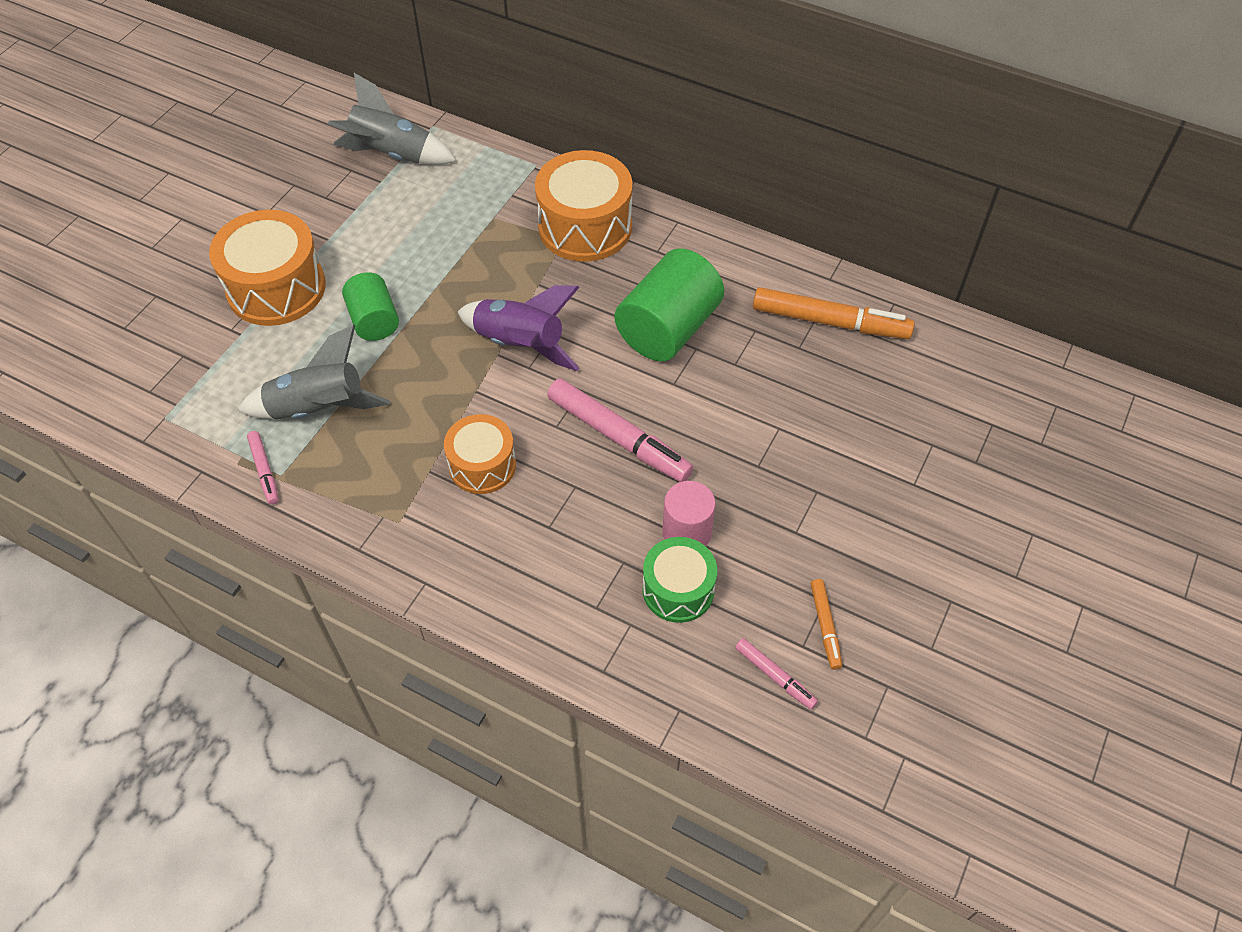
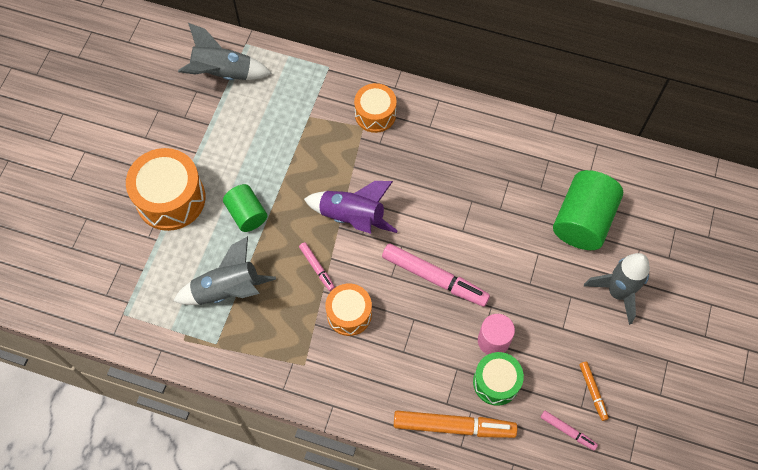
camera: 10 degrees left, 10 degrees up
(264, 471) = (204, 342): pink marker -> pink marker (317, 268)
(585, 227) = (375, 114): orange drum -> orange drum, size x0.62
(668, 328) = (450, 188): green cylinder -> green cylinder (583, 221)
(830, 322) = (557, 166): orange marker -> orange marker (454, 426)
(889, 496) = (617, 292): none -> grey rocket

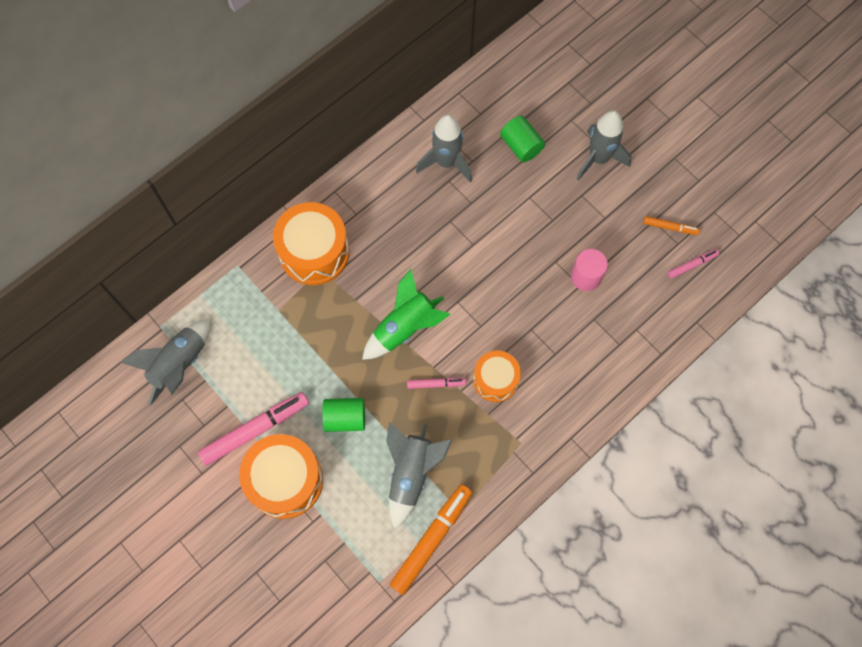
camera: 60 degrees left, 5 degrees up
(352, 217) = (405, 327): purple rocket -> green rocket
(375, 114) = (314, 252): orange drum -> orange drum, size x1.61
(434, 278) = (503, 291): pink marker -> pink marker (255, 430)
(454, 426) = (641, 350): orange marker -> orange marker (431, 539)
(496, 382) = (622, 295): green drum -> none
(524, 169) = (446, 162): none -> grey rocket
(583, 221) = (521, 146): green cylinder -> green cylinder, size x0.60

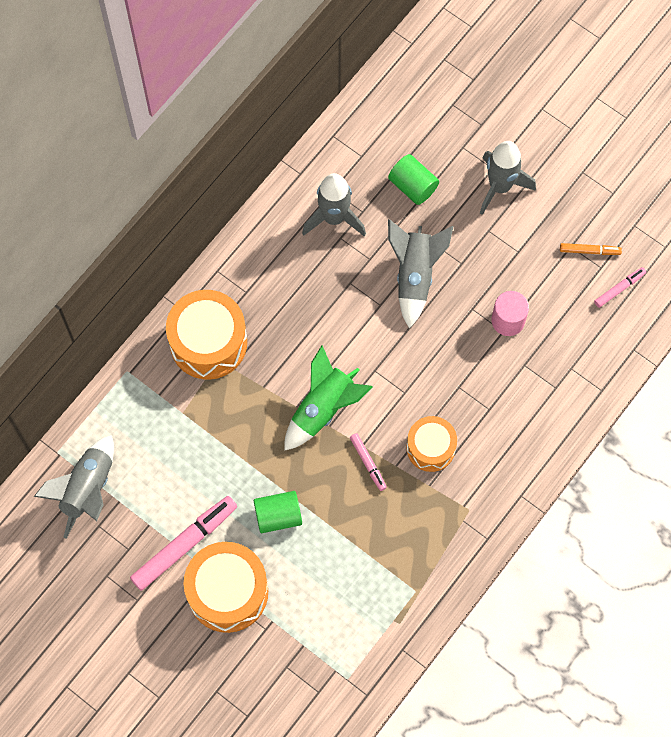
camera: 10 degrees left, 0 degrees up
(411, 473) = (359, 561): grey rocket -> grey rocket (415, 275)
(431, 539) = (393, 626): orange marker -> none
(436, 384) = (368, 463): pink marker -> pink marker turned 75 degrees clockwise

